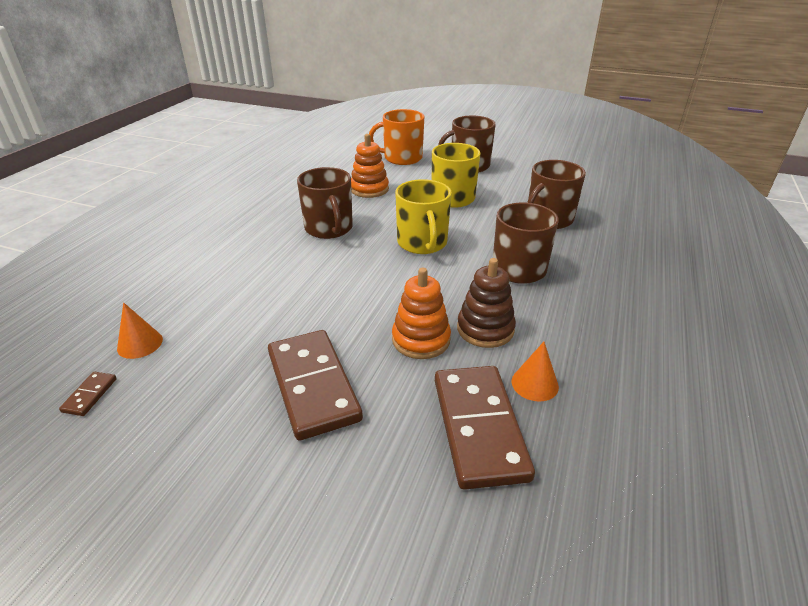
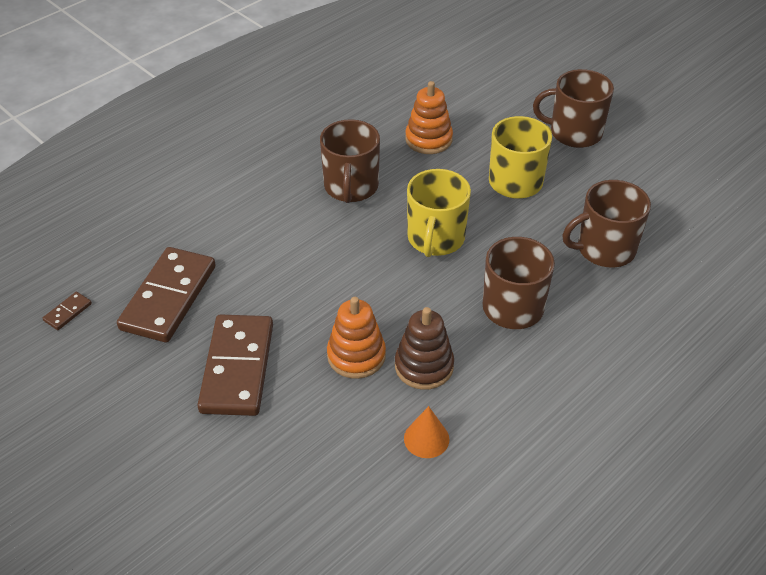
camera: 25 degrees right, 10 degrees up
(140, 344) = (120, 274): orange cone -> none
(402, 158) = (500, 96): orange mug -> none
(478, 427) = (347, 458): brown domino -> brown domino (168, 297)

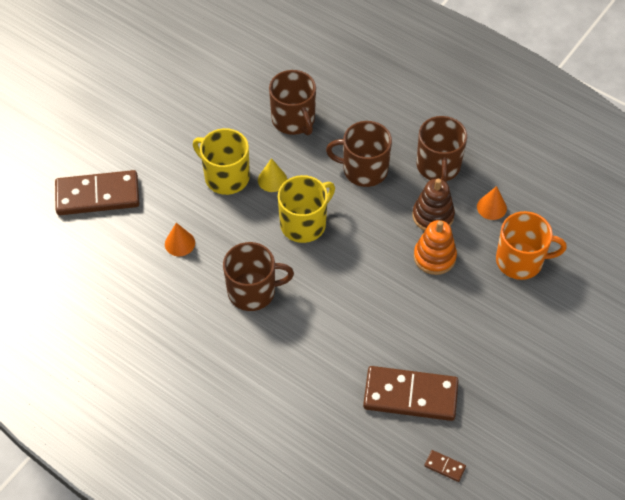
camera: 100 degrees left, 10 degrees up
(237, 368) = (466, 329): brown domino -> brown domino (97, 195)
(325, 453) = (520, 261): none -> orange mug
(428, 139) = (179, 243): orange stacking toy -> orange cone
(435, 238) = (304, 224): yellow mug -> yellow mug turned 45 degrees counterclockwise
(507, 219) = (272, 180): none -> yellow cone
(574, 133) = (156, 142): brown mug -> brown mug (438, 166)

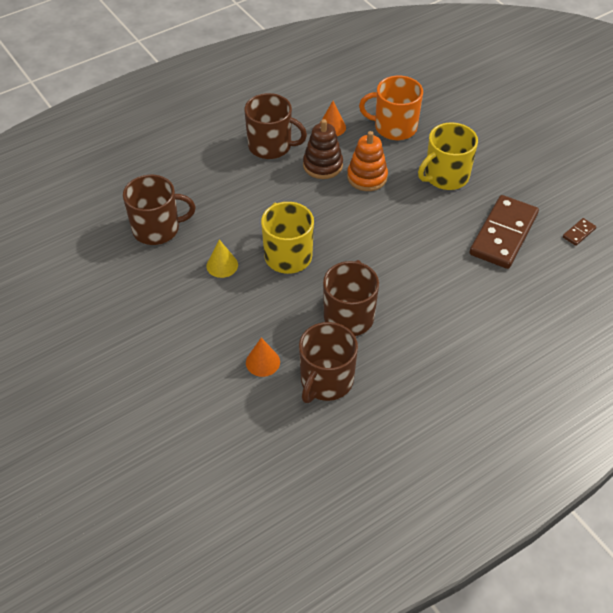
camera: 70 degrees left, 5 degrees down
(97, 195) = (160, 423): brown domino -> none
(226, 177) = (198, 301): yellow mug -> yellow mug (445, 176)
(364, 170) = (247, 195): brown mug -> brown mug (326, 381)
(520, 261) = (394, 127): orange mug -> orange mug turned 105 degrees counterclockwise

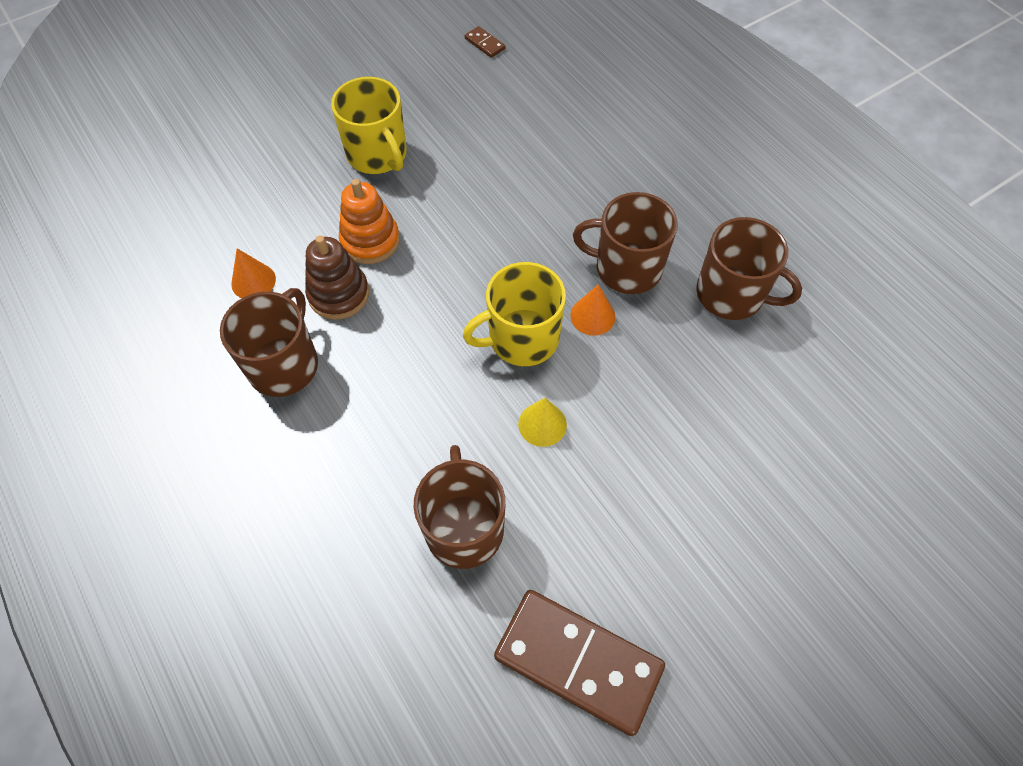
camera: 90 degrees left, 10 degrees up
(262, 362) = (712, 365): orange cone -> orange cone (592, 316)
(394, 127) = (268, 204): orange mug -> none
(503, 234) = (486, 108): brown domino -> brown domino (578, 661)

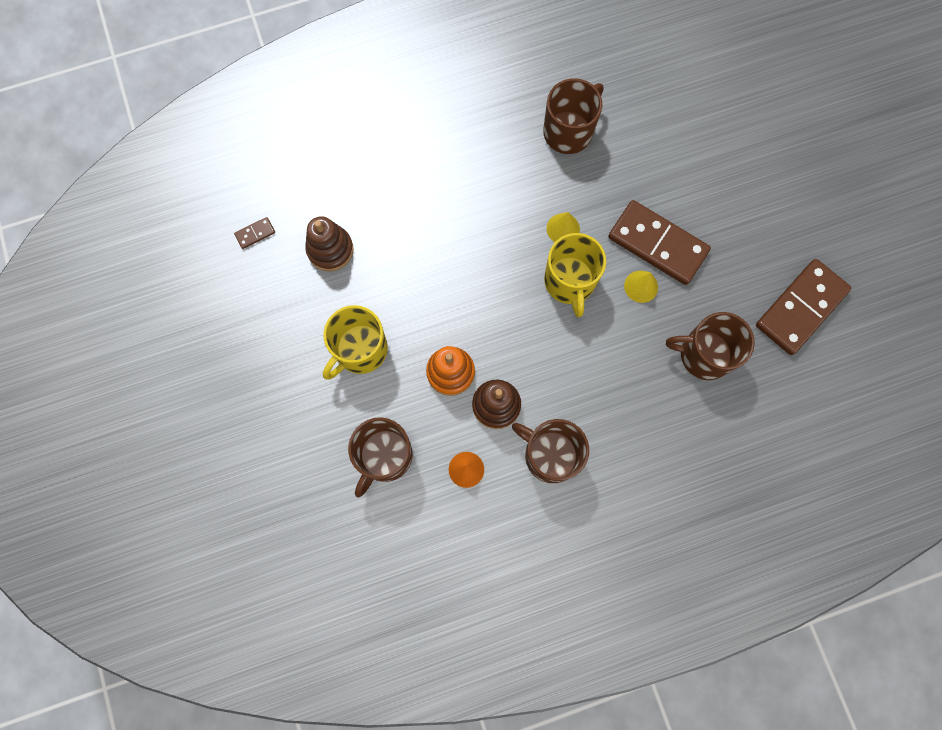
camera: 75 degrees left, 15 degrees up
(377, 154) = (360, 350): yellow mug -> yellow mug turned 150 degrees clockwise
(487, 104) = (330, 249): none -> brown stacking toy
(592, 316) = (563, 228): orange cone -> yellow cone
(611, 433) = (657, 244): none -> brown domino
(626, 268) = (527, 193): brown mug -> brown mug (384, 456)

